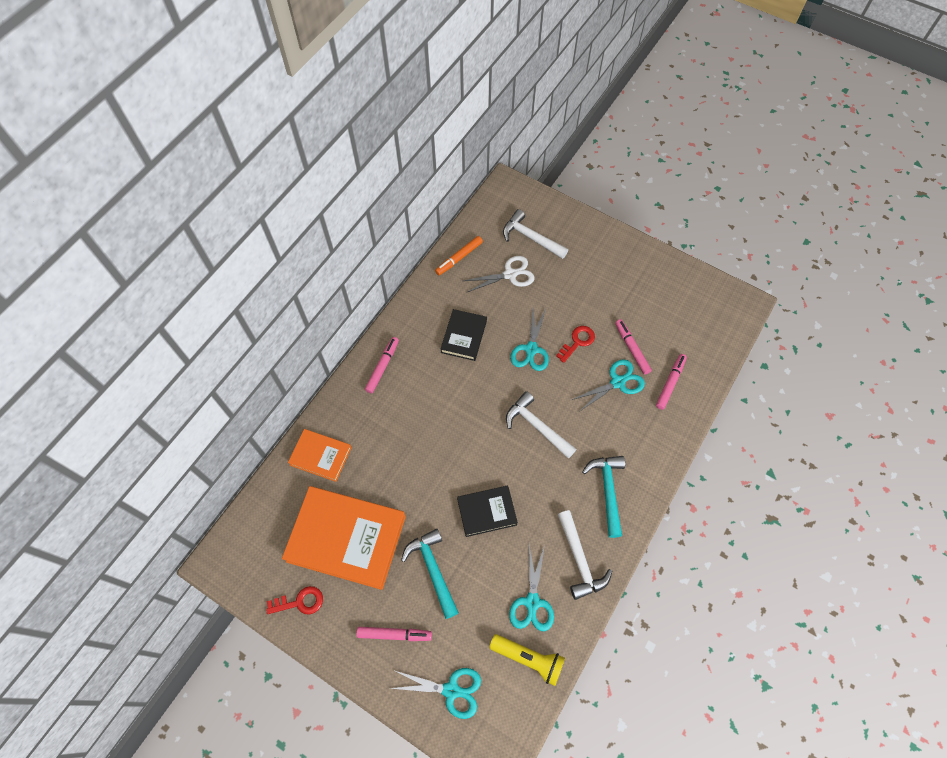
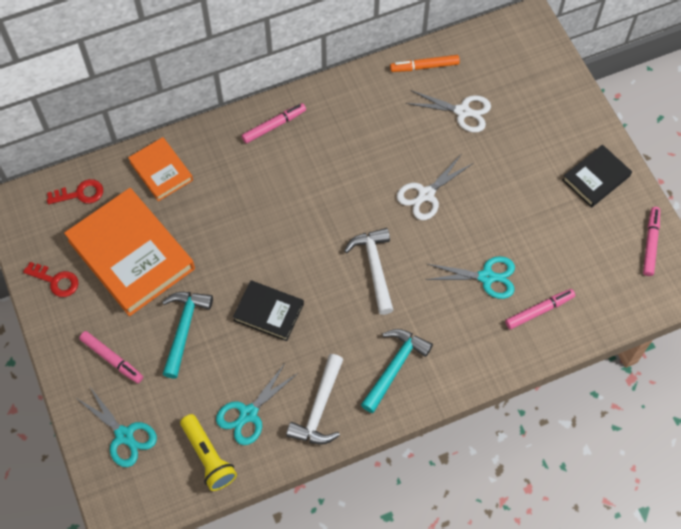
camera: 35 degrees right, 0 degrees up
(464, 336) = (370, 143): black book -> black book (596, 178)
(531, 238) = (513, 88): white hammer -> none
(531, 349) = (426, 194): turquoise scissors -> white scissors
(577, 342) = (478, 215): red key -> red key (80, 194)
(631, 349) = (527, 255): pink marker -> pink marker (650, 243)

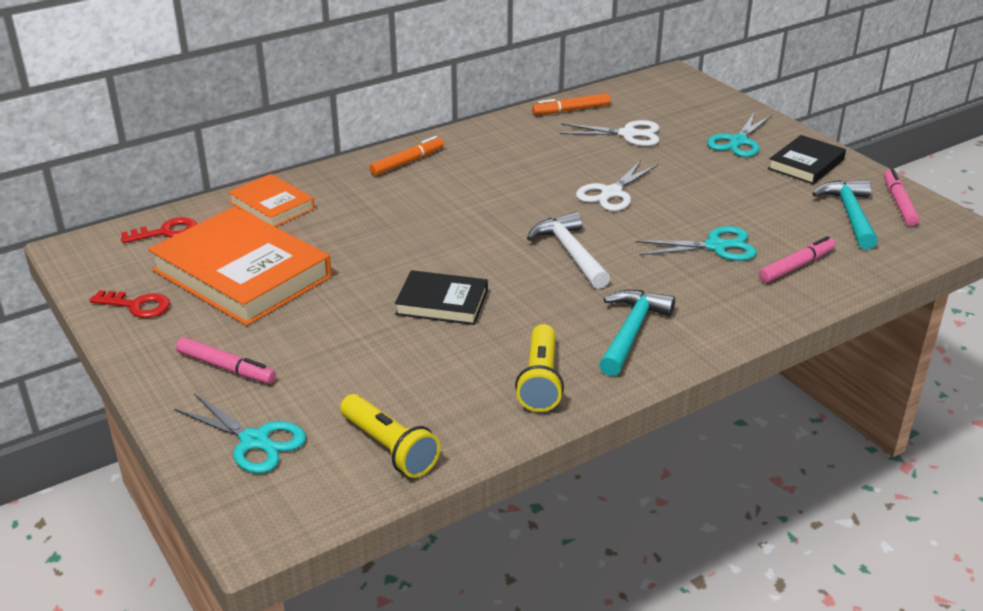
camera: 10 degrees left, 30 degrees down
(184, 329) = (327, 329): turquoise hammer -> turquoise hammer (850, 215)
(248, 414) = (439, 397): turquoise scissors -> turquoise scissors (738, 141)
(274, 125) = (407, 162): pink marker -> orange marker
(319, 408) = (540, 380): white hammer -> yellow flashlight

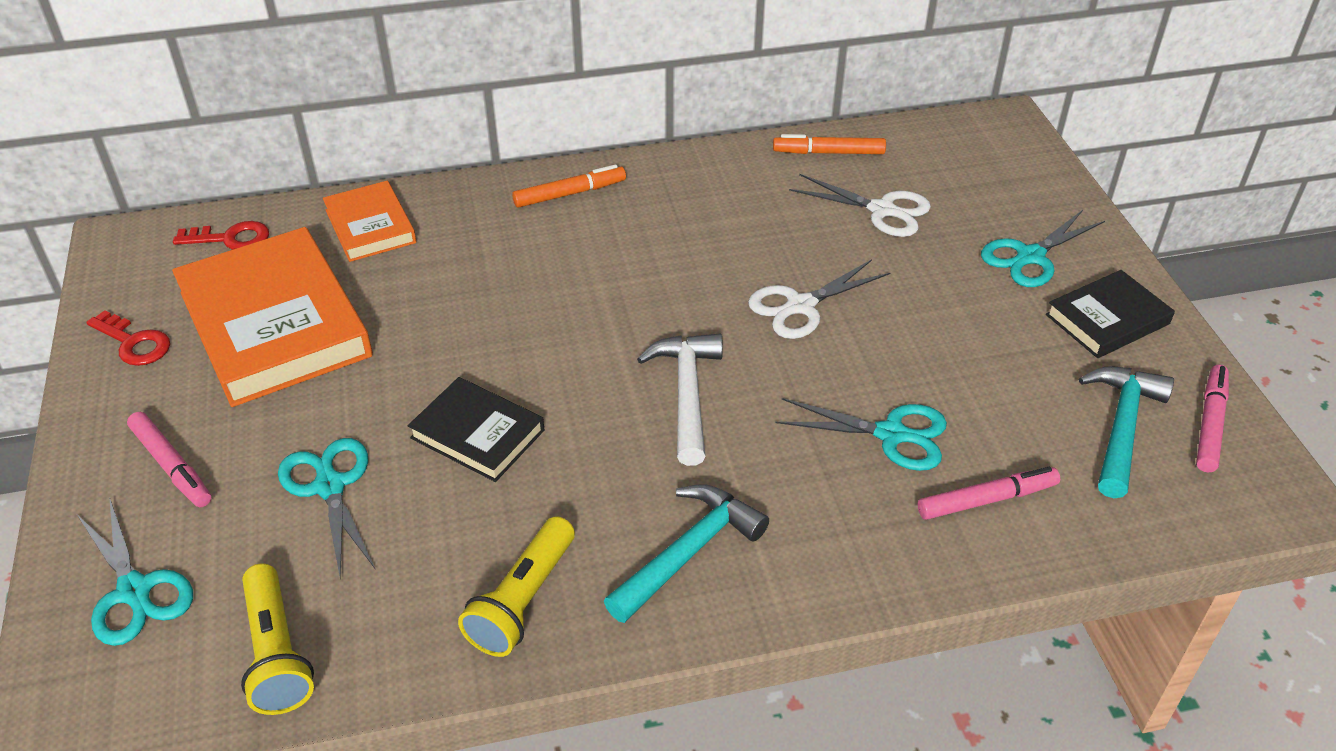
camera: 20 degrees right, 10 degrees up
(357, 353) = (330, 487): none -> turquoise scissors

